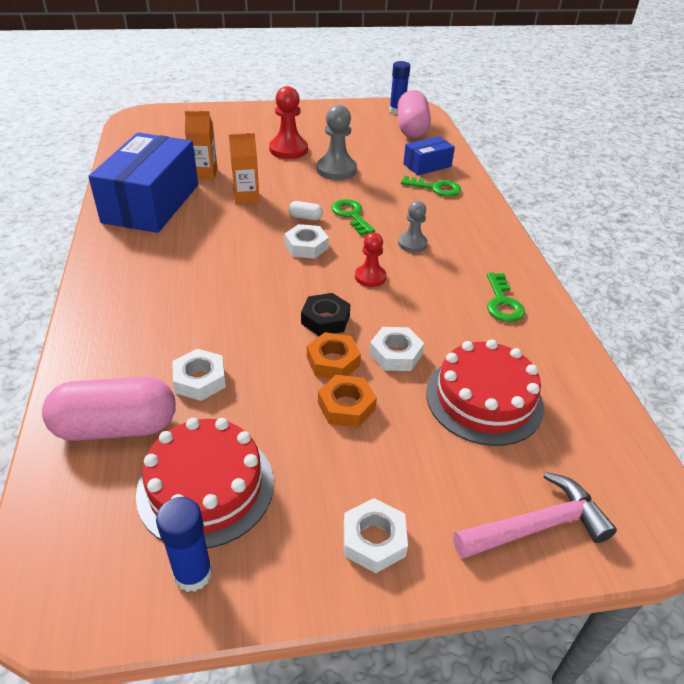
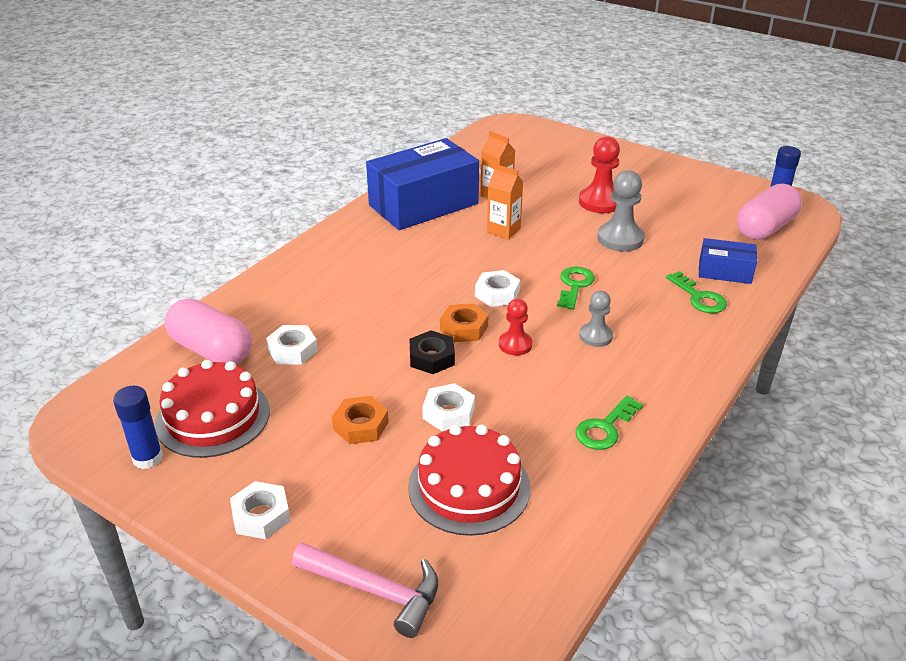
camera: 45 degrees right, 5 degrees down
(305, 217) = (530, 269): white capsule -> none
(333, 361) = (395, 390): orange nut -> orange nut (464, 328)

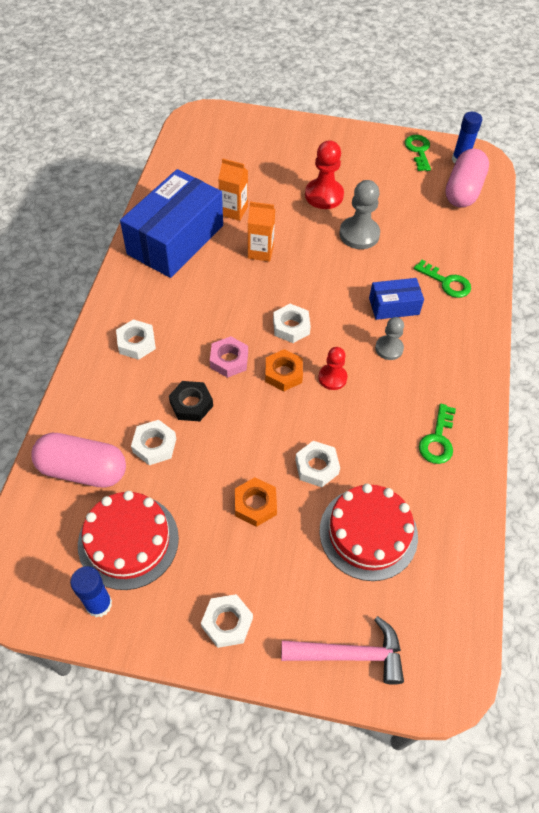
camera: 25 degrees left, 20 degrees up
(332, 270) = (136, 343): none -> white nut
(414, 304) = (229, 360): none -> pink nut
(432, 357) = (274, 414): black nut -> black nut (191, 404)
(574, 285) = (347, 298): green key -> green key (418, 151)
(724, 272) = (453, 248): blue box -> blue box (394, 306)

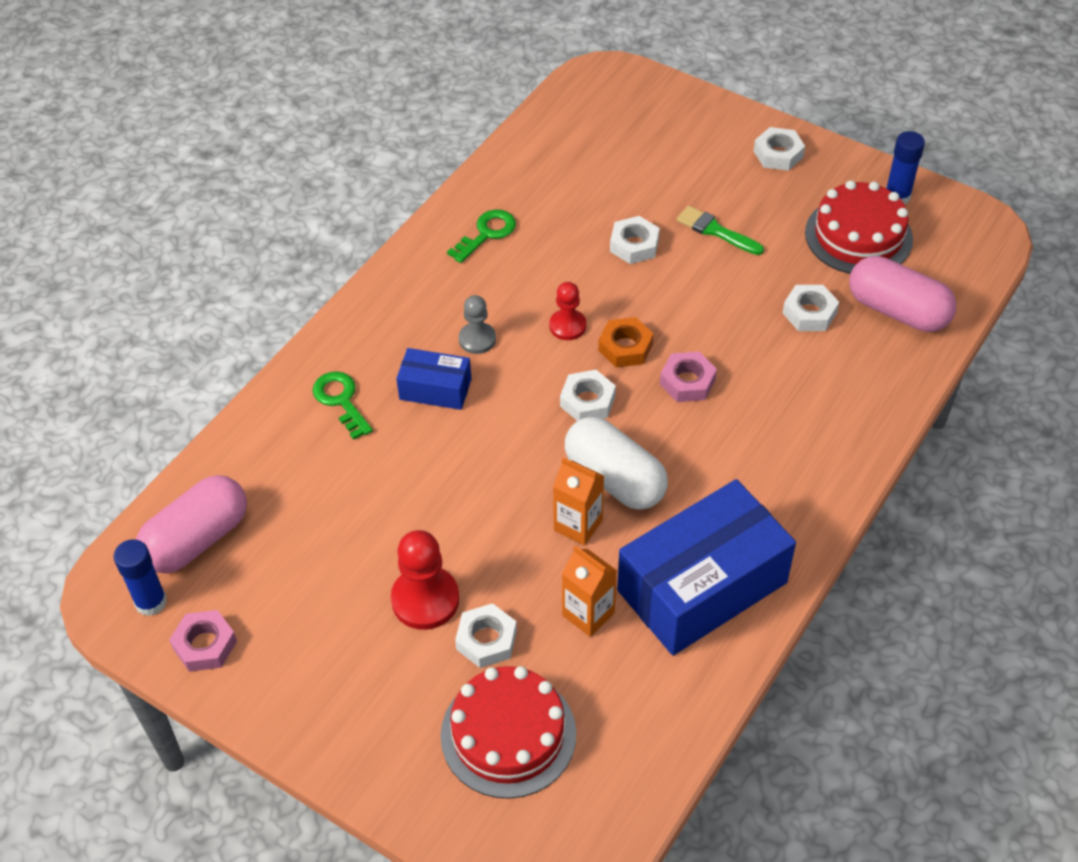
camera: 155 degrees left, 5 degrees down
(136, 343) = (803, 438): white nut -> white nut (486, 640)
(191, 404) = (753, 344): black nut -> none
(250, 283) = (614, 479): none -> white capsule
(255, 504) = (715, 231): orange nut -> green brush
(350, 654) = (676, 108): pink hammer -> none
(359, 234) = (413, 510): grey pawn -> none
(368, 533) = (611, 179): red cake -> red cake (508, 734)
(418, 151) = (205, 645): green key -> pink nut

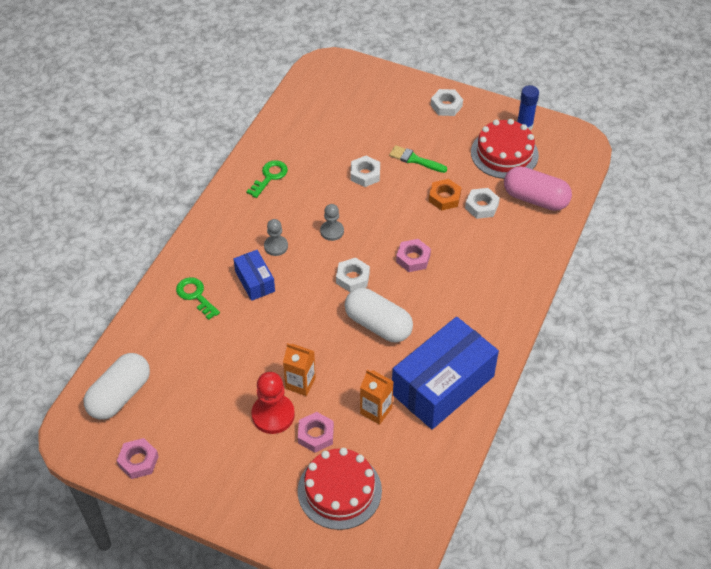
camera: 10 degrees left, 0 degrees up
(151, 602) = (98, 439): blue glue stick -> none
(197, 539) = (120, 395): pink capsule -> white capsule
(435, 389) = (255, 281): blue box -> blue box turned 60 degrees clockwise
(486, 640) = (315, 435): white nut -> pink nut
(567, 326) = (332, 231): red pawn -> grey pawn
(578, 525) = (360, 356): orange carton -> orange carton (300, 383)
(625, 347) = (370, 241): orange nut -> orange nut (444, 198)

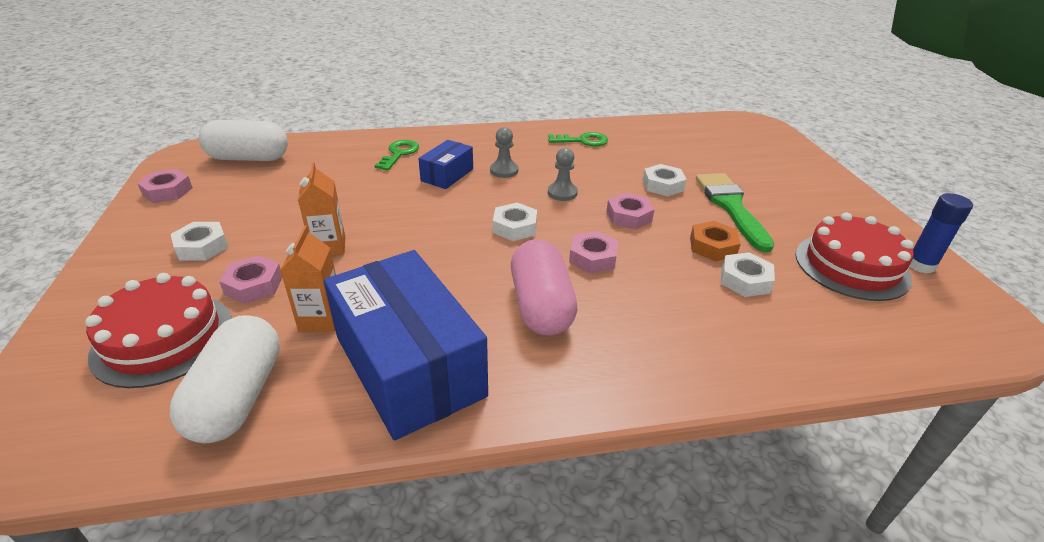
camera: 55 degrees right, 15 degrees down
(273, 415) = (270, 245): red pawn -> none
(378, 325) = (464, 269): white capsule -> white capsule (238, 397)
(385, 215) = (629, 216): none -> pink nut
(415, 160) = (731, 207): green brush -> green brush, size x1.64
(443, 385) = (409, 366): blue box -> blue box turned 45 degrees clockwise
(446, 106) = (836, 199): white nut -> white nut (202, 247)
(535, 199) = (831, 324): pink capsule -> pink capsule (541, 306)

